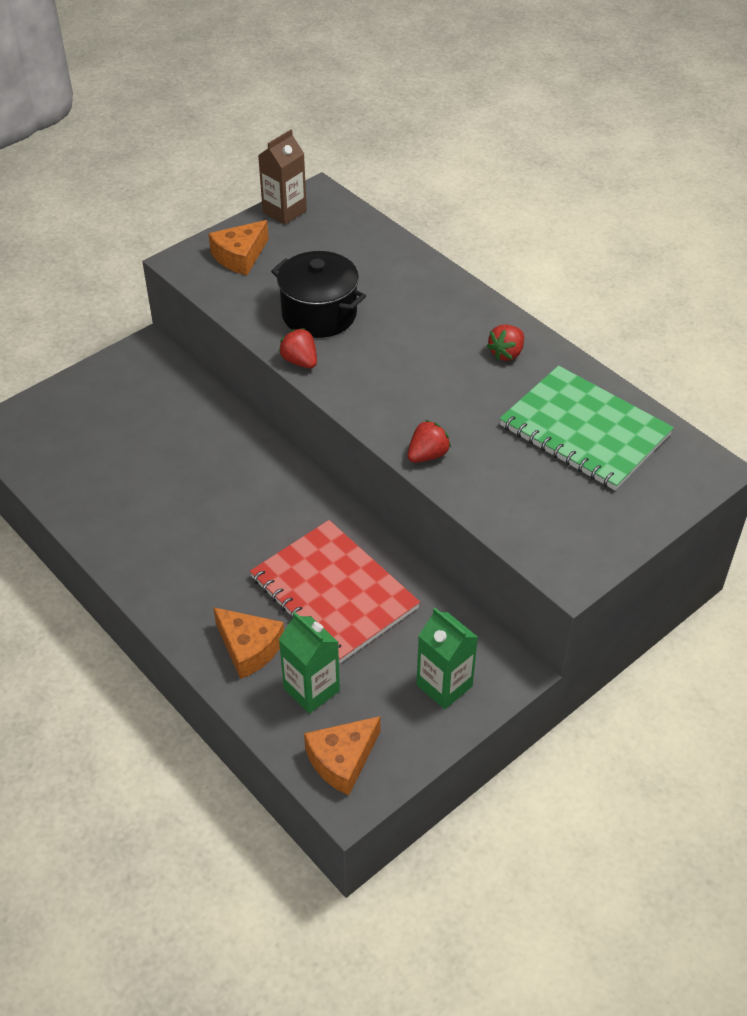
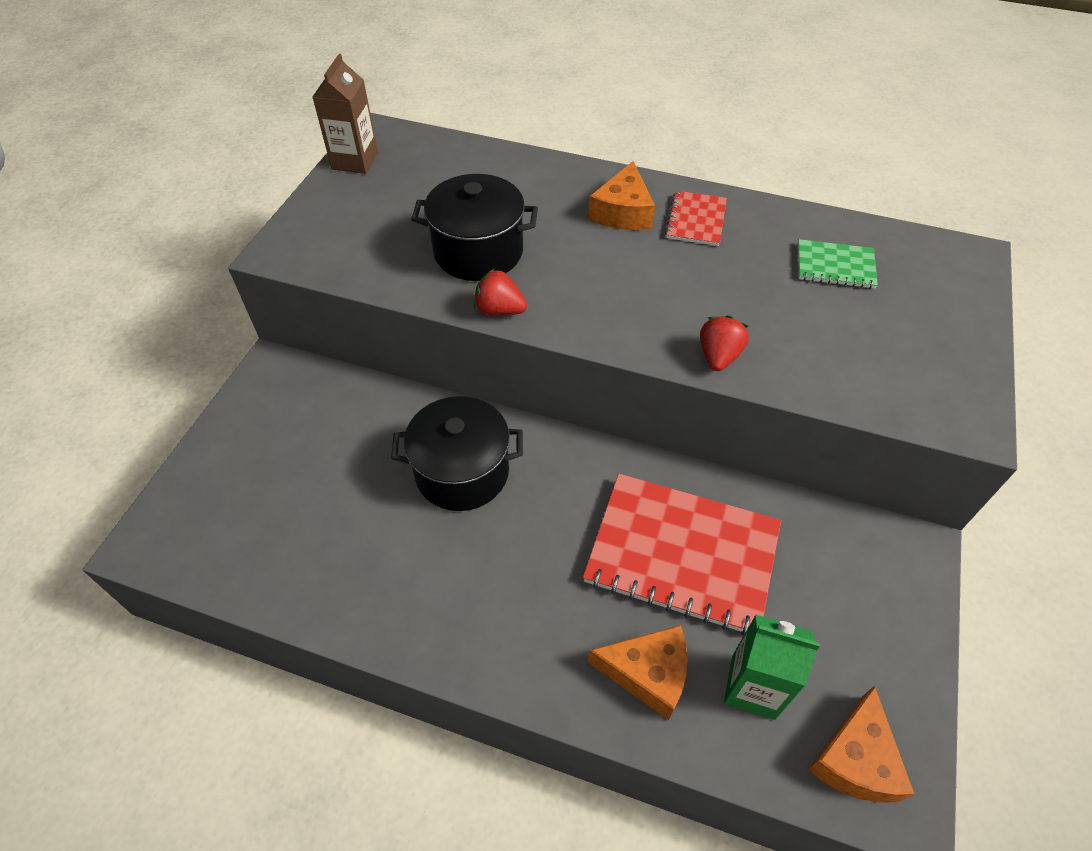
camera: 30 degrees left, 5 degrees up
(224, 473) = (462, 472): none -> black pot
(240, 256) = (342, 222): orange cheese -> orange cheese (623, 212)
(444, 685) = (873, 602): green carton -> none
(506, 353) = (696, 220): red strawberry -> red notebook
(584, 430) = (835, 266): green notebook -> green notebook, size x0.48

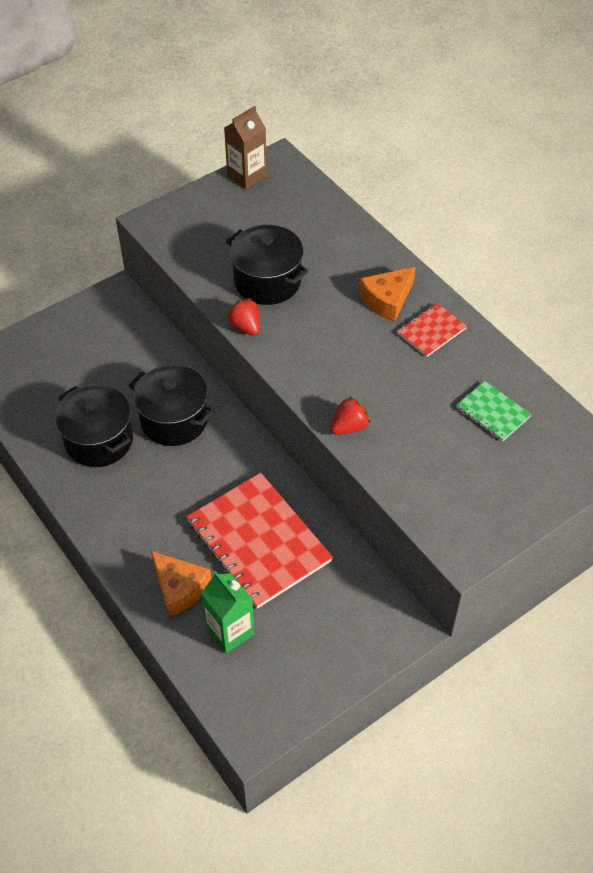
camera: 35 degrees right, 0 degrees up
(389, 550) = (99, 440): none -> black pot
(855, 759) = (250, 699): orange cheese -> none

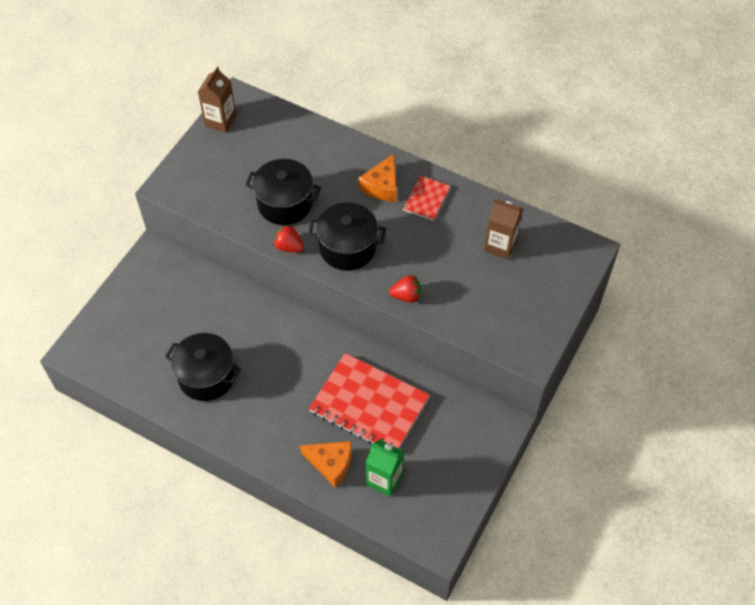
camera: 25 degrees left, 5 degrees up
(174, 420) = (255, 337): black pot -> black pot (347, 248)
(349, 427) = (406, 296): red strawberry -> red strawberry turned 60 degrees clockwise
(493, 412) = (500, 245): green notebook -> brown carton

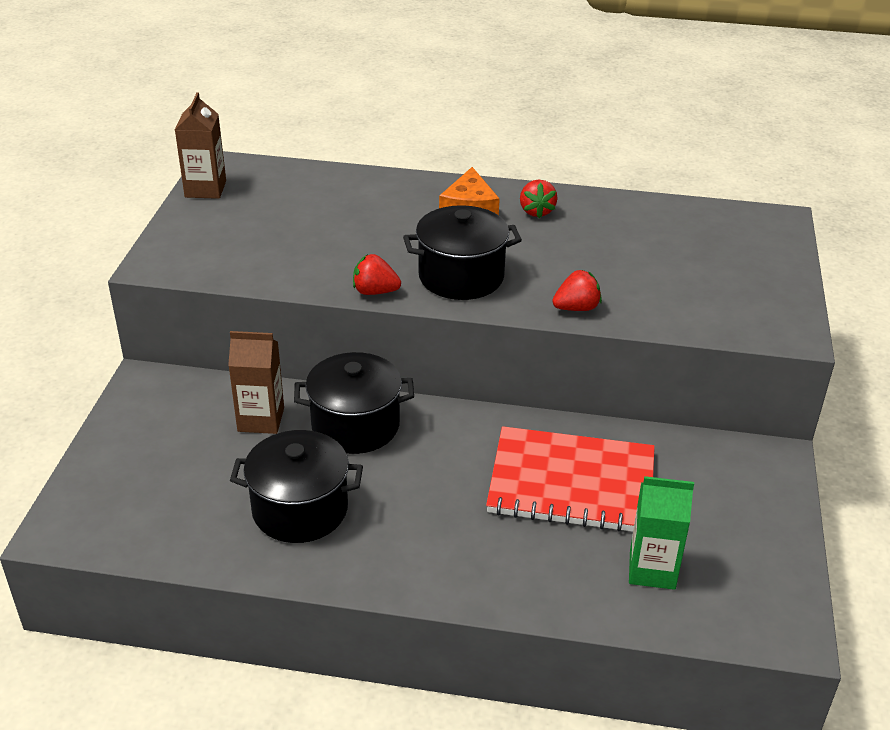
camera: 20 degrees left, 20 degrees down
(285, 204) = (344, 250): black pot -> black pot (355, 425)
(331, 463) = (558, 571): orange cheese -> none
(426, 199) = (536, 211): red notebook -> red strawberry
(500, 245) = (665, 236): brown carton -> brown carton (261, 419)

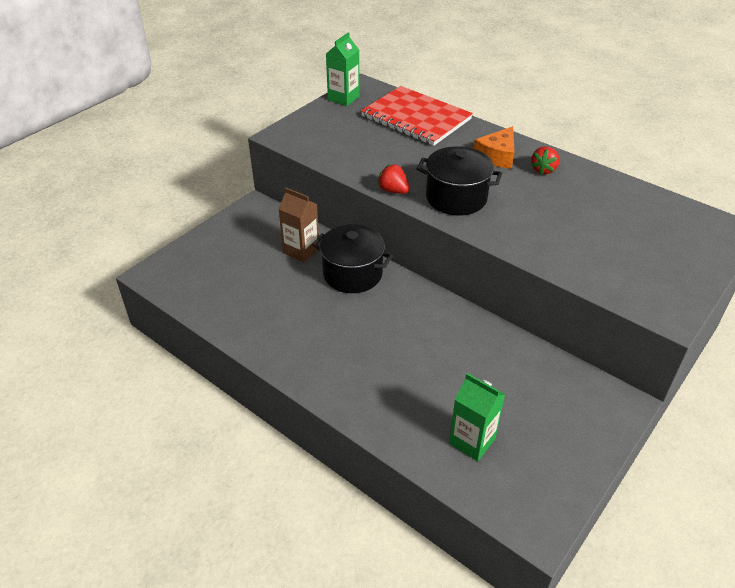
camera: 30 degrees right, 5 degrees up
(205, 189) = (343, 98): brown carton -> green carton
(300, 509) = (283, 312): black pot -> none
(571, 483) = (460, 362): red notebook -> red notebook (416, 118)
(576, 308) = (518, 243): red strawberry -> none

